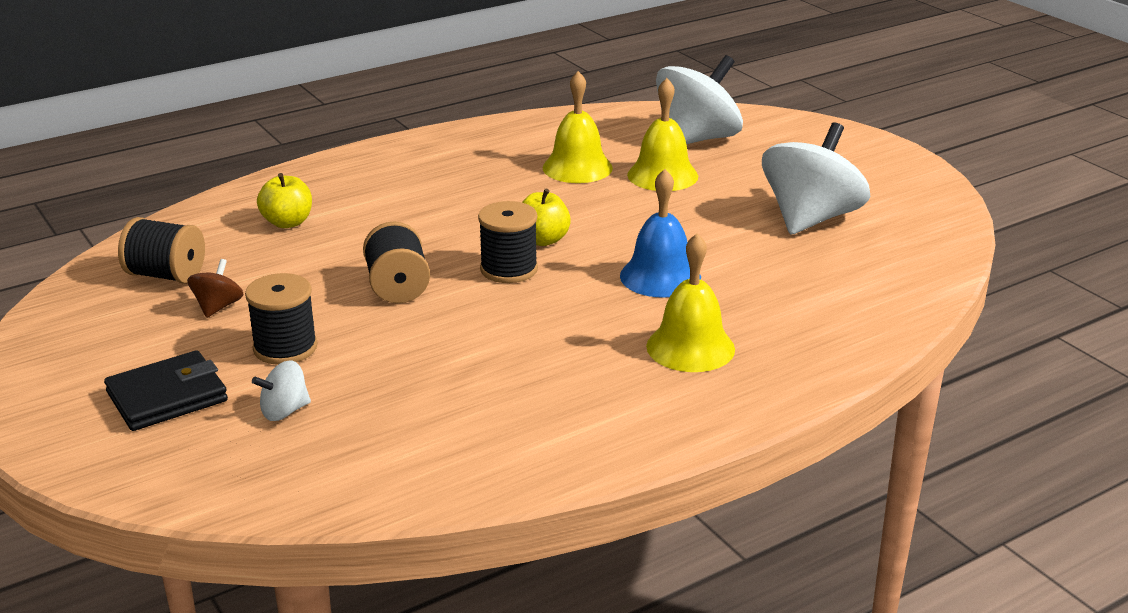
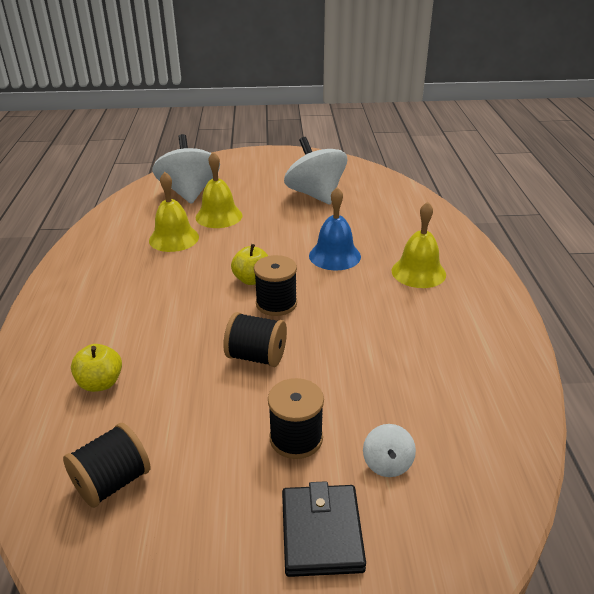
camera: 60 degrees left, 5 degrees up
(218, 307) = (199, 461): brown spinning top -> none

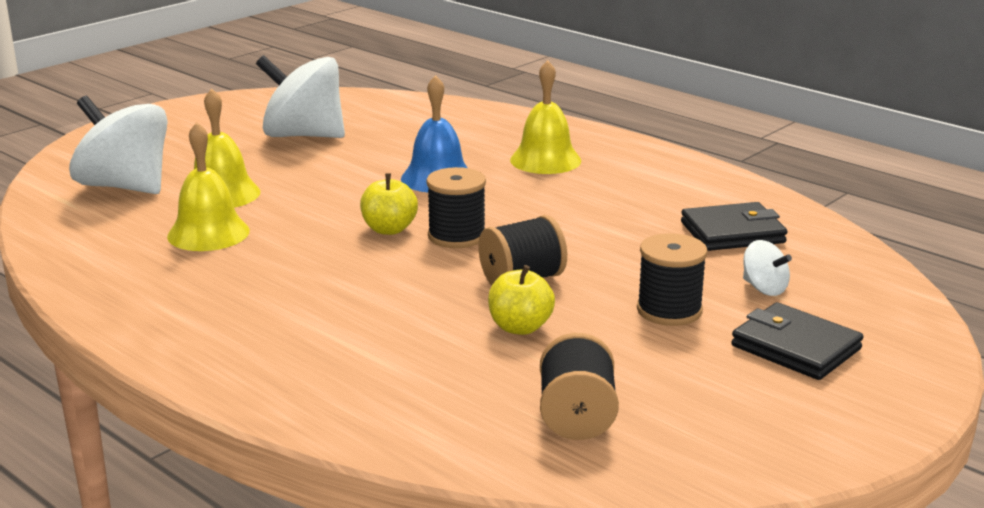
camera: 45 degrees left, 10 degrees down
(100, 383) = (405, 371): yellow apple -> yellow apple (520, 327)
(446, 400) = (732, 232): none -> black wallet

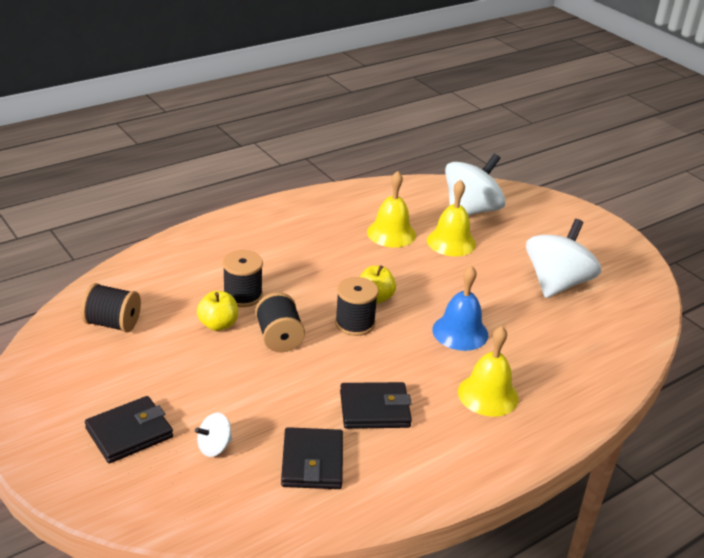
camera: 100 degrees right, 10 degrees up
(617, 210) = (374, 409): none -> black wallet
(669, 310) = (207, 390): black spool -> black spool (243, 295)

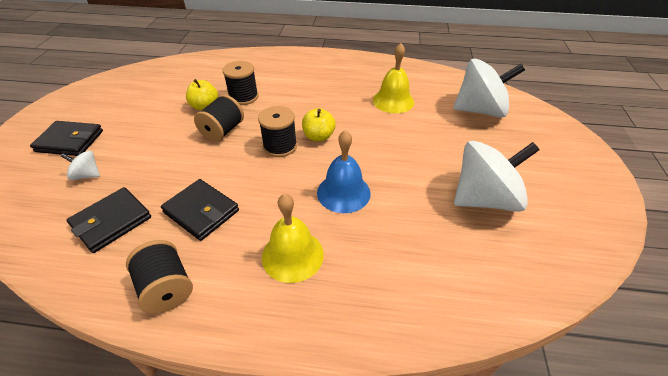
camera: 45 degrees right, 10 degrees up
(113, 323) = (160, 81): black spool -> black spool (166, 288)
(451, 242) = (431, 125): yellow bell -> none

